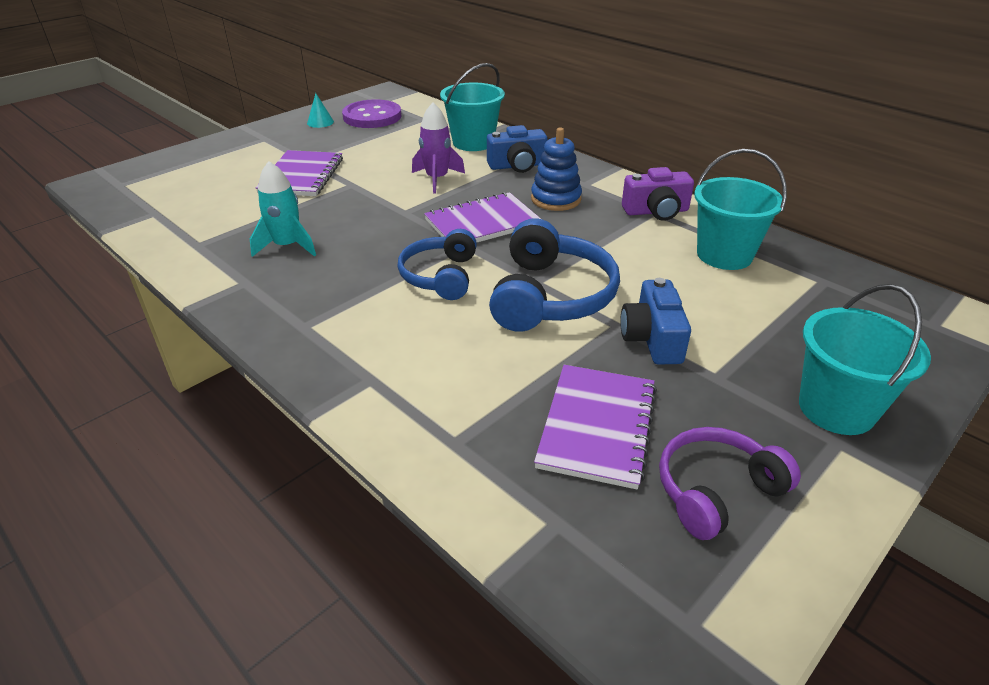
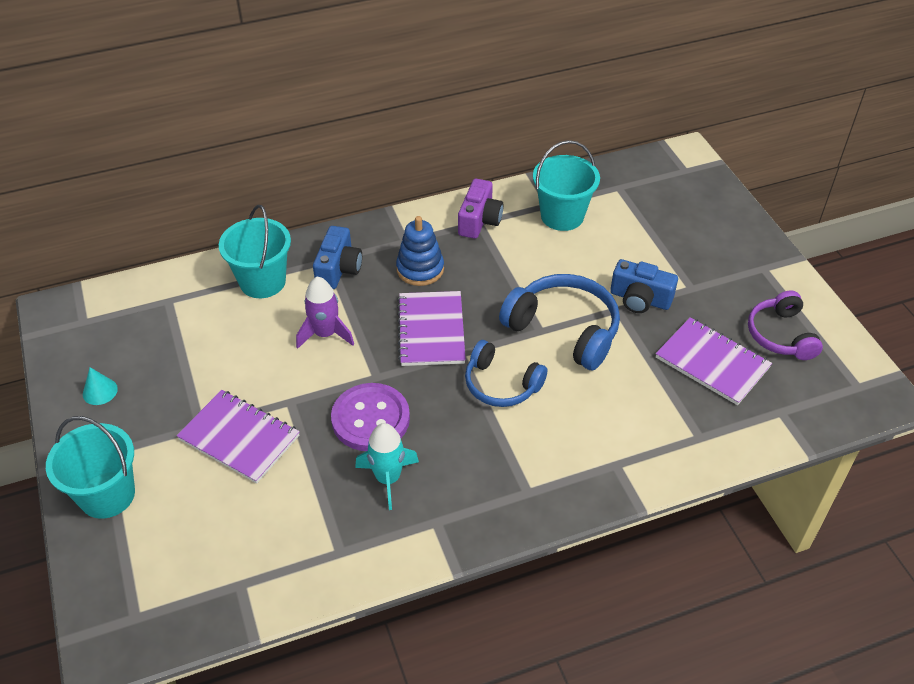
camera: 65 degrees left, 10 degrees up
(372, 116) = (124, 341): purple button -> purple button (370, 419)
(836, 409) = (738, 253): turquoise bucket -> turquoise bucket (107, 495)

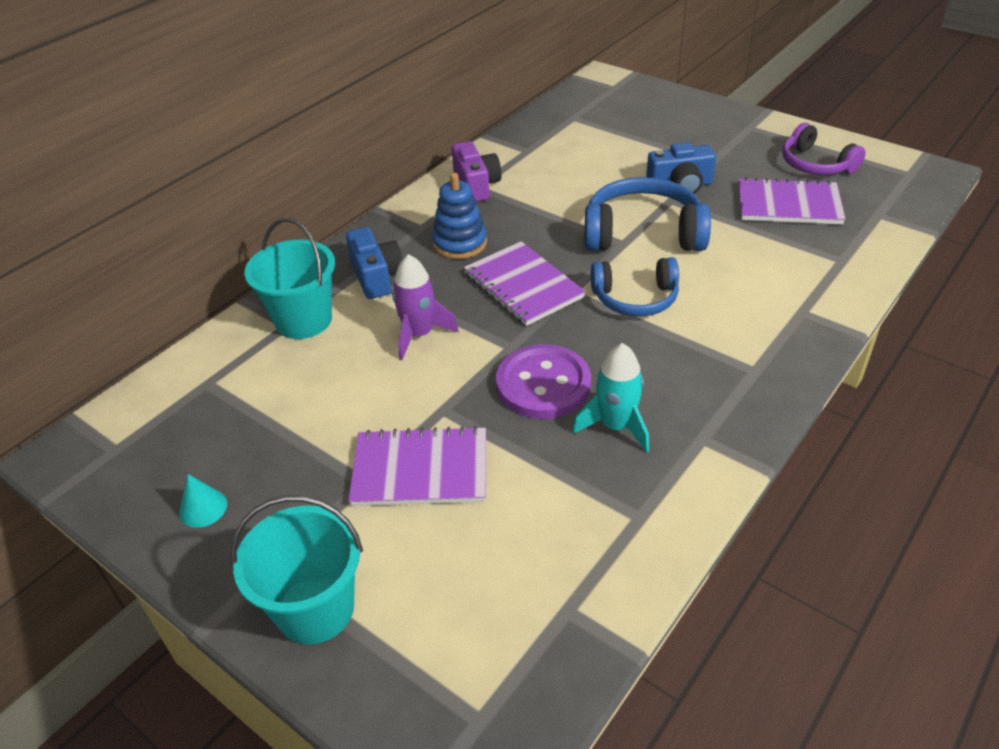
camera: 30 degrees left, 5 degrees down
(562, 216) = (547, 154): turquoise bucket -> none

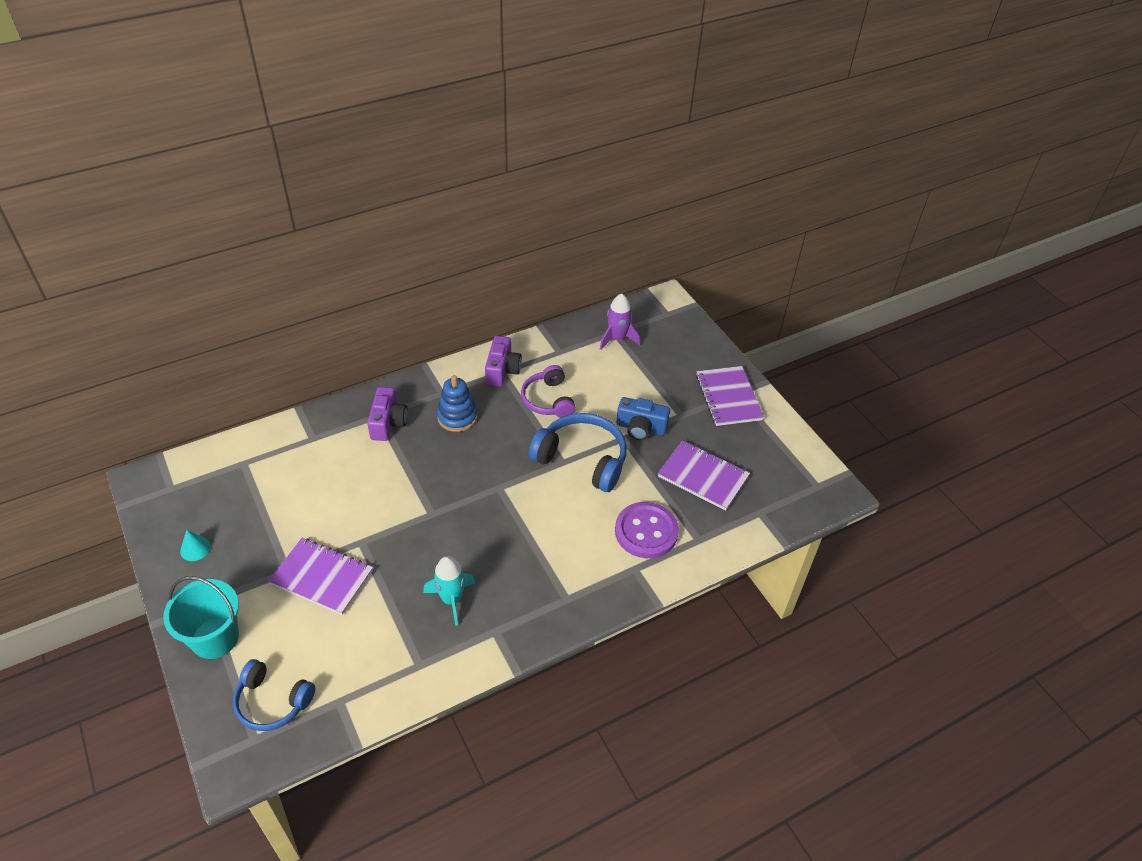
camera: 20 degrees right, 5 degrees up
(303, 320) = (324, 439): turquoise bucket -> none
(376, 276) = (388, 423): blue camera -> purple camera
(419, 335) = (384, 480): purple rocket -> purple rocket (617, 339)
(523, 285) = (472, 469): purple notebook -> purple notebook (728, 397)
(543, 384) = (431, 550): purple button -> purple button (646, 531)
(635, 298) = (535, 510): blue headphones -> blue headphones (272, 702)
(815, 164) = (755, 448): purple headphones -> purple headphones (548, 400)

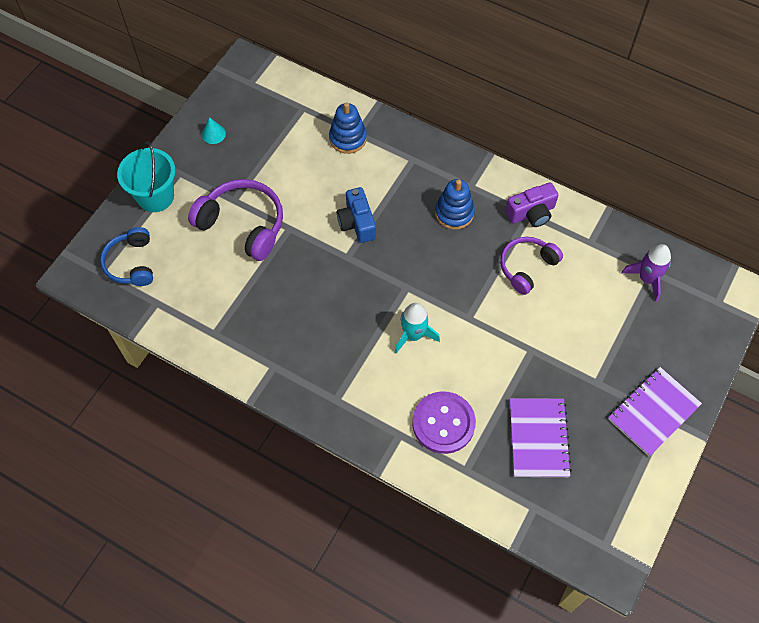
camera: 60 degrees right, 15 degrees up
(311, 448) = (348, 138): none -> blue stacking toy
(322, 577) = (243, 225): purple notebook -> purple headphones
(388, 423) = (410, 170): purple camera -> none
(451, 599) = (281, 319): turquoise rocket -> turquoise rocket (413, 335)
(582, 459) = (482, 331): blue headphones -> none
(641, 428) = (554, 357): blue camera -> blue camera (357, 223)

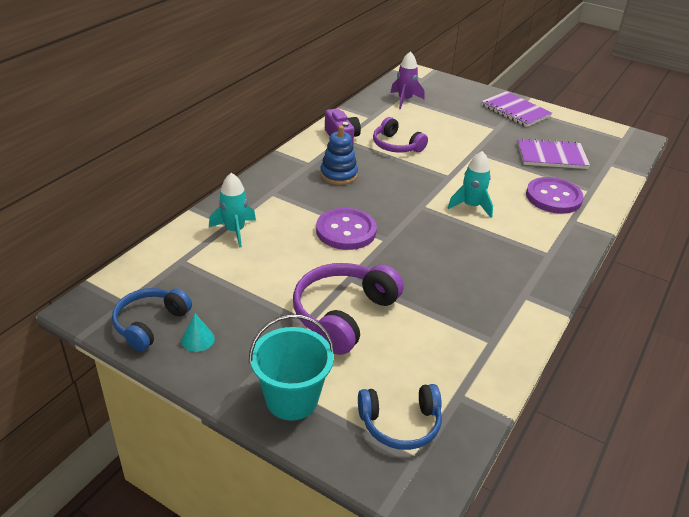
camera: 90 degrees left, 25 degrees down
(229, 103) = (150, 324): none -> blue headphones
(348, 138) = (235, 231): blue stacking toy -> turquoise rocket
(357, 223) = (346, 231): blue camera -> purple button

